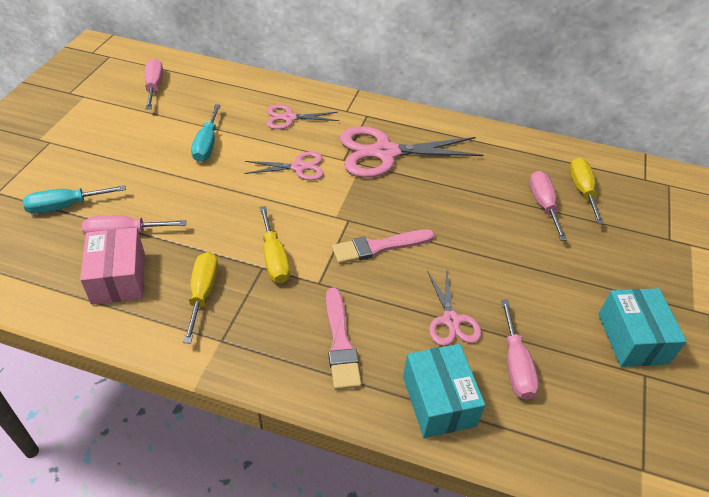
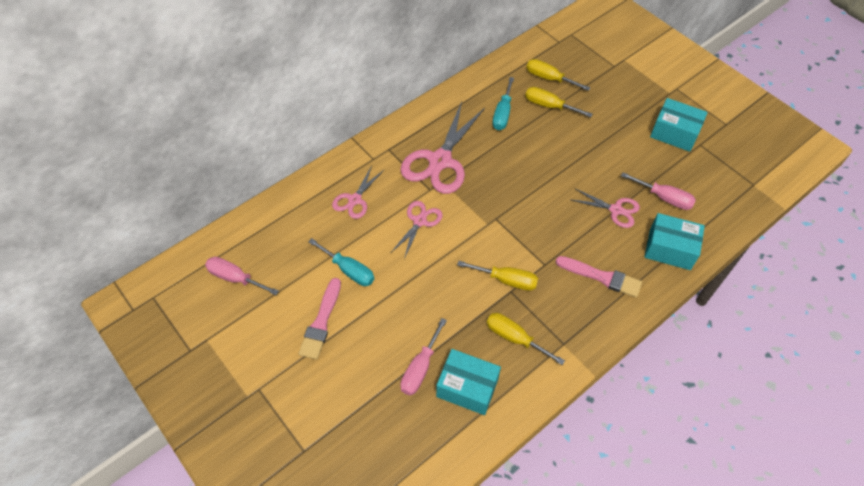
camera: 55 degrees left, 10 degrees up
(65, 206) = (359, 401): turquoise screwdriver -> turquoise screwdriver (502, 114)
(118, 278) = (467, 387): pink box -> turquoise box
(379, 247) = (532, 214): pink brush -> pink brush (321, 322)
(543, 205) = (549, 106): pink screwdriver -> yellow screwdriver

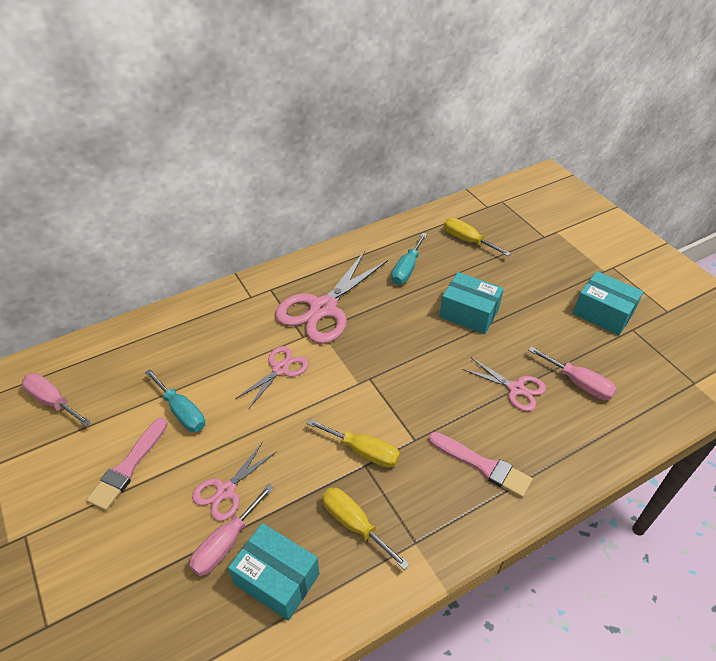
camera: 10 degrees right, 10 degrees down
(355, 200) = (215, 336): pink scissors -> pink scissors (226, 491)
(549, 106) = (461, 267): yellow screwdriver -> none
(670, 249) = (576, 444): turquoise box -> turquoise box (469, 313)

